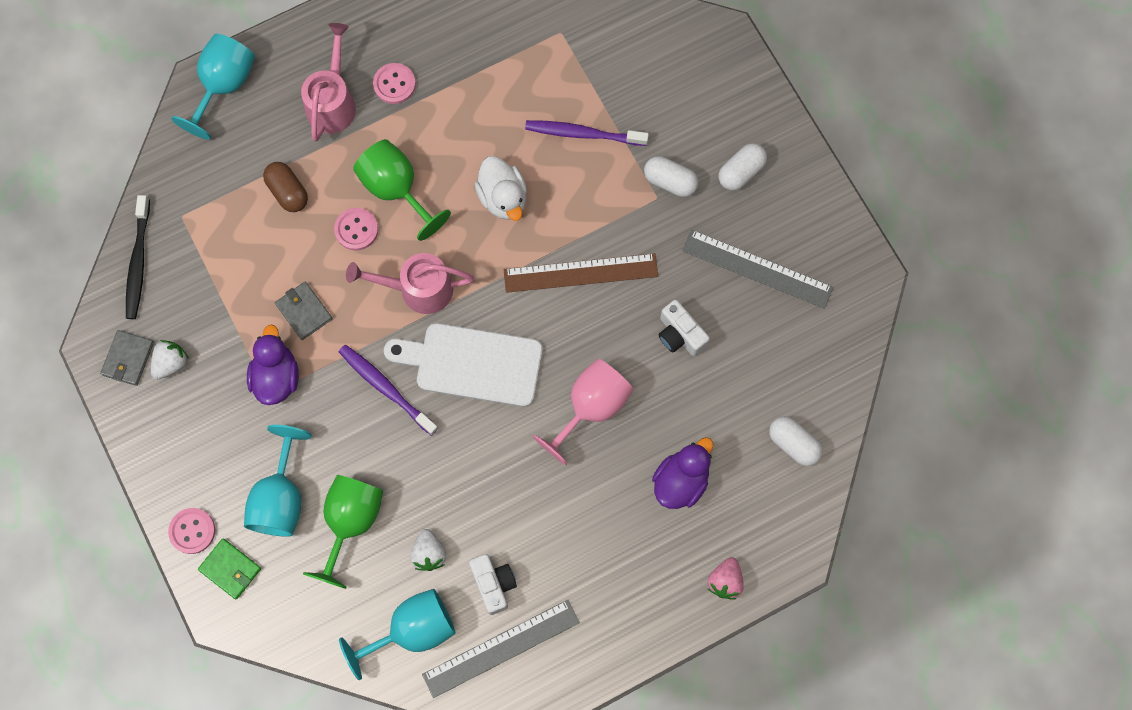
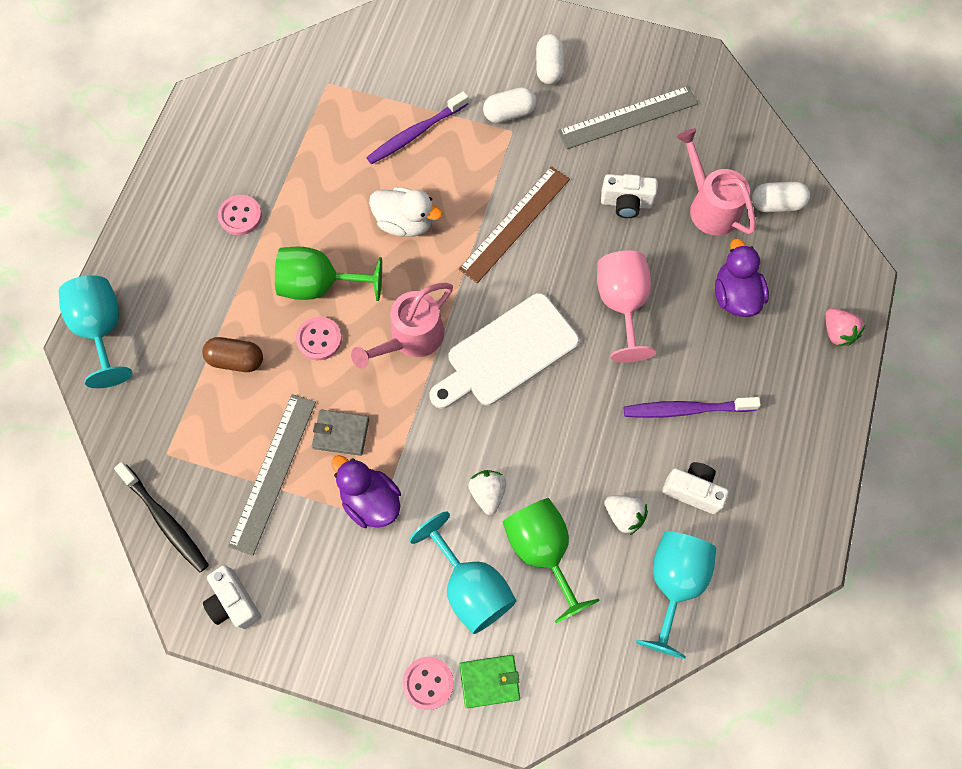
camera: 45 degrees left, 5 degrees down
(128, 359) = (234, 602): grey wallet -> white camera
(171, 363) = (274, 571): white strawberry -> white strawberry (487, 493)
(333, 101) = (204, 267): pink watering can -> pink watering can (709, 206)
(386, 389) = (464, 429): purple toothbrush -> purple toothbrush (686, 409)
(501, 648) = (748, 530): grey ruler -> grey ruler (273, 472)

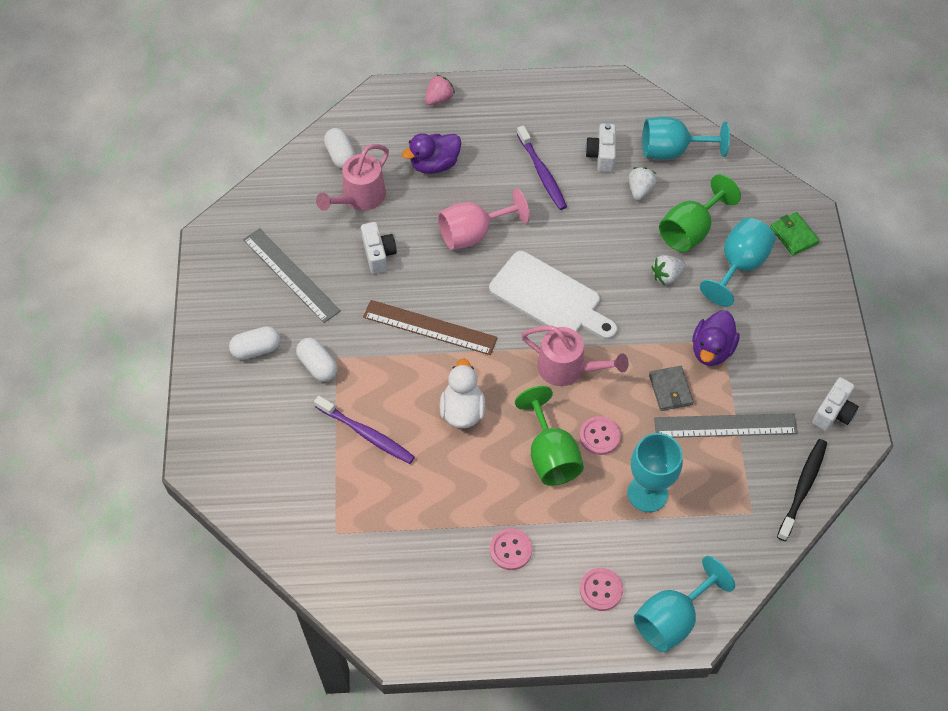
camera: 110 degrees left, 10 degrees down
(236, 360) = (647, 493): brown capsule -> turquoise goblet
(428, 683) = (815, 270): pink button -> pink button (601, 590)

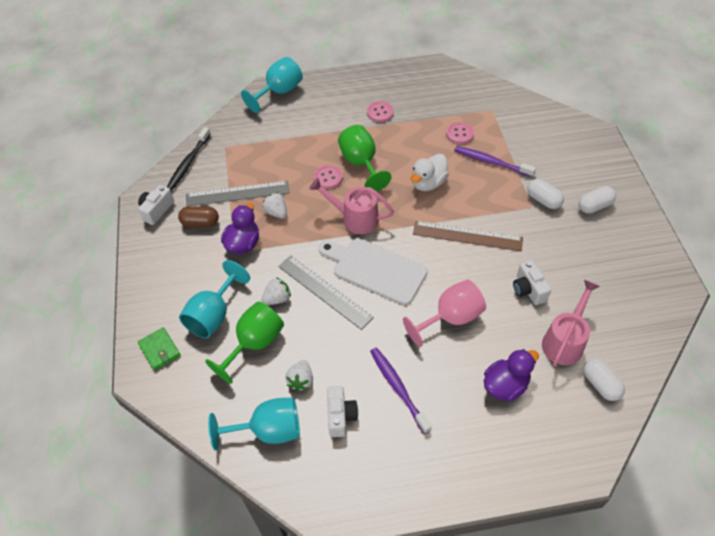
camera: 175 degrees right, 5 degrees down
(291, 275) = (594, 264): grey ruler -> grey ruler (324, 291)
(439, 99) = (523, 469): pink strawberry -> none
(462, 410) = (428, 183): white duck -> white duck turned 45 degrees clockwise
(601, 590) = (322, 100): pink button -> pink button (459, 134)
(647, 493) = (294, 149): turquoise goblet -> none
(670, 390) = (276, 212): grey wallet -> white strawberry
(771, 386) = (200, 223): none -> brown capsule

